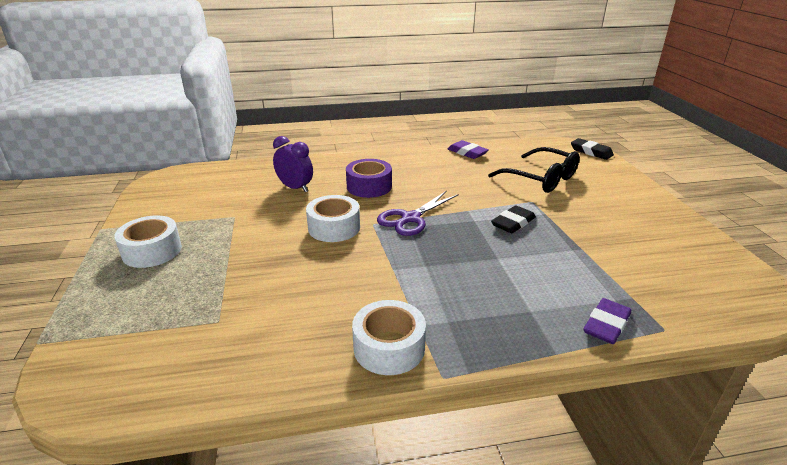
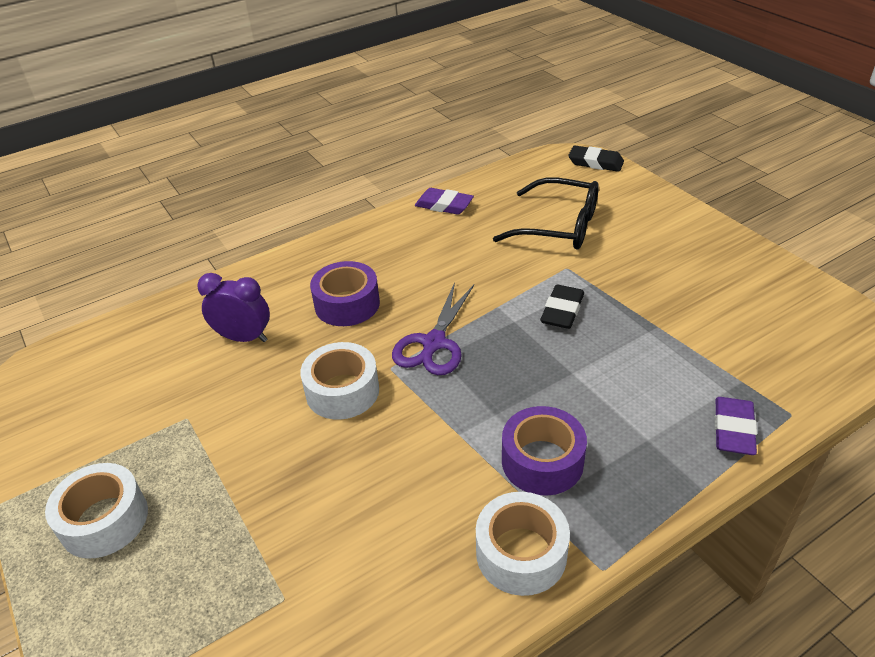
camera: 20 degrees left, 10 degrees up
(441, 300) = (542, 461): none -> purple tape

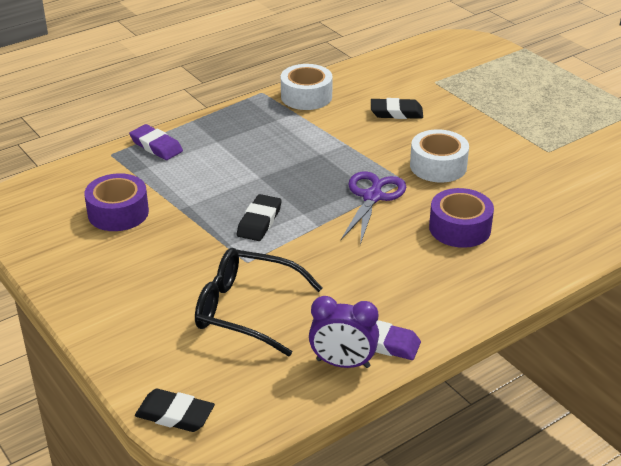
camera: 175 degrees right, 5 degrees down
(104, 520) = (561, 106): white tape -> none
(244, 338) = (540, 201): purple clock -> purple clock (343, 363)
(373, 505) = (396, 112): none -> black eraser
(542, 461) = (289, 131): purple tape -> purple tape (118, 213)
(733, 430) = (156, 146): purple eraser -> purple eraser turned 60 degrees counterclockwise

